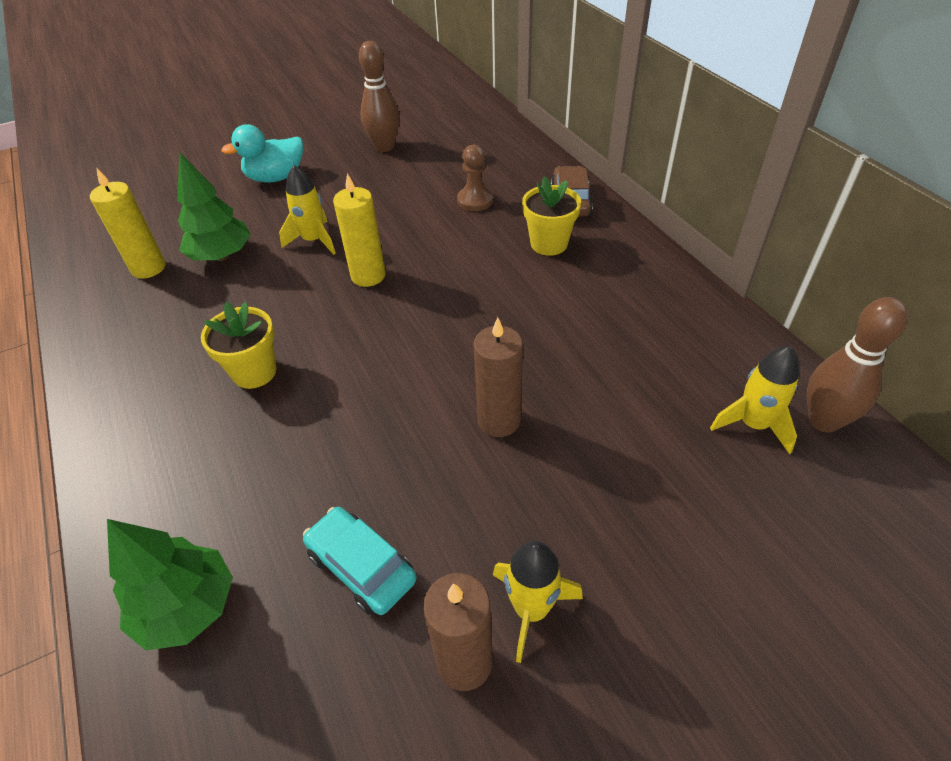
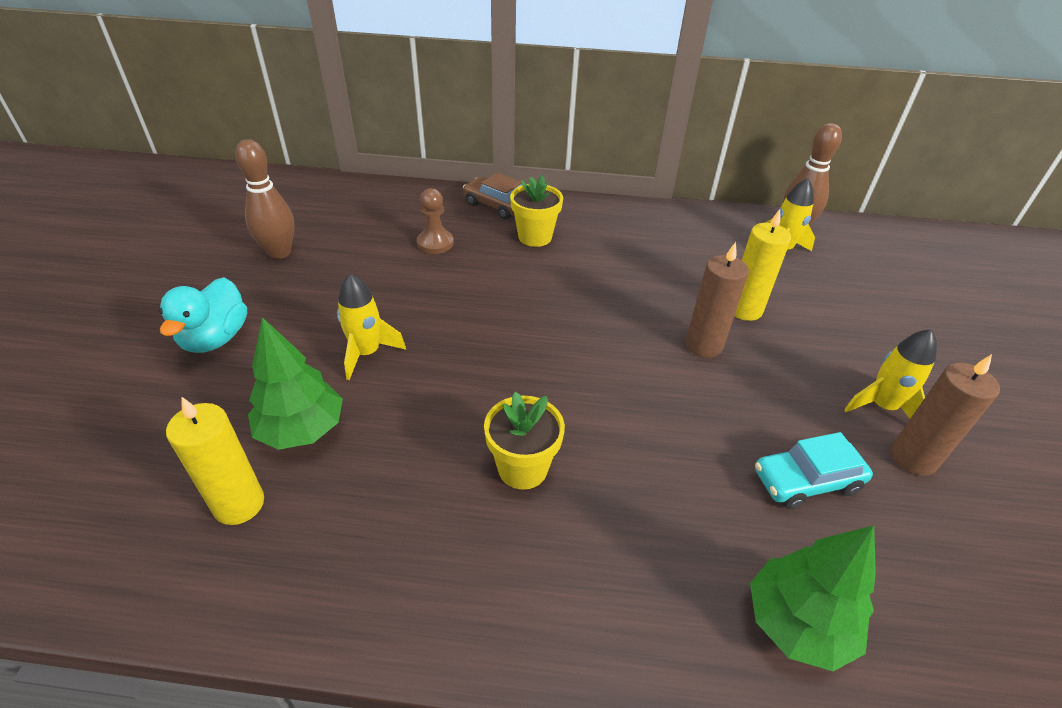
camera: 60 degrees left, 5 degrees down
(368, 276) = (463, 340): yellow candle -> yellow candle (744, 310)

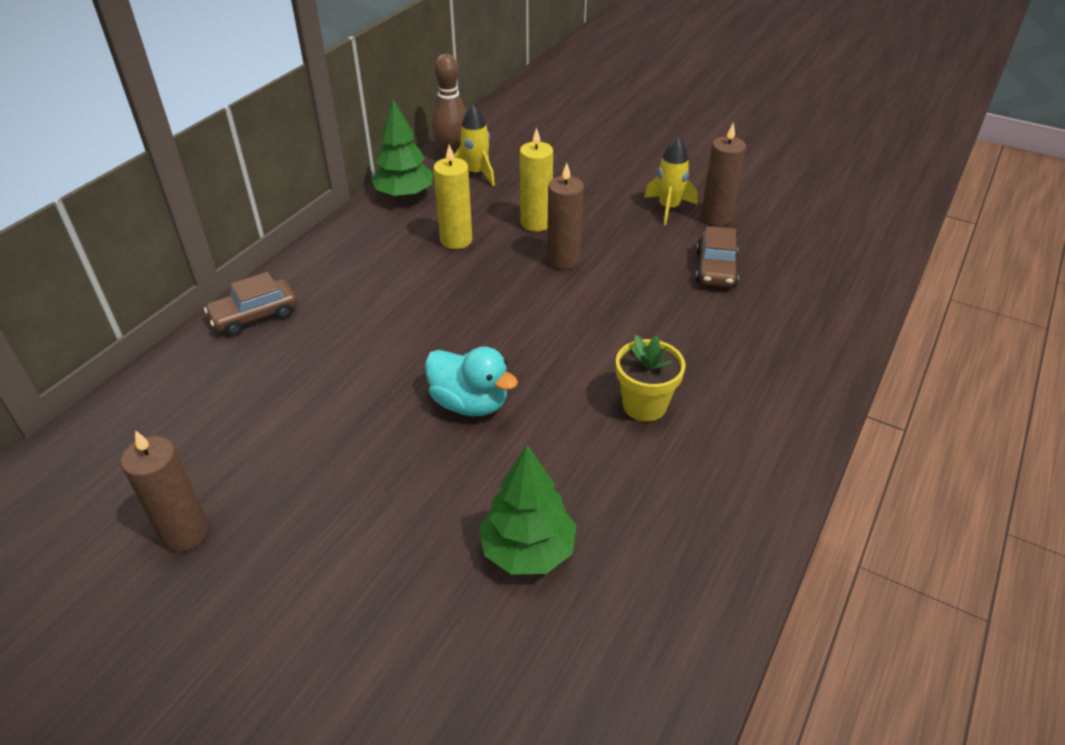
camera: 65 degrees left, 0 degrees up
(216, 338) = (327, 619): turquoise duck -> turquoise duck (470, 403)
(239, 504) = (603, 613): yellow candle -> yellow candle (456, 240)
(279, 252) = (185, 533): brown bowling pin -> brown candle
(367, 353) = (442, 479): yellow rocket -> none
(435, 243) = (287, 383): brown pawn -> none
(535, 237) = (339, 305): yellow flower pot -> none
(797, 623) = (815, 319): green tree -> green tree (404, 195)
(806, 481) = (715, 269): turquoise car -> brown car

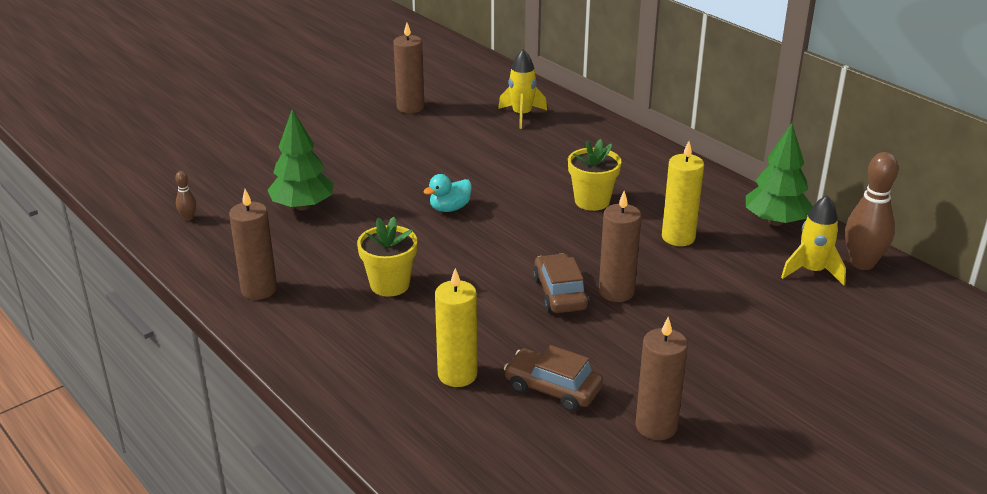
camera: 110 degrees right, 10 degrees down
(255, 316) = (607, 137): brown car -> brown car (559, 294)
(410, 301) = (592, 201): none -> yellow flower pot
(470, 403) = (450, 208): turquoise duck -> turquoise duck, size x0.66
(536, 223) = (693, 290): yellow candle -> yellow candle (457, 375)
(623, 685) = (188, 218): none -> brown bowling pin
(668, 208) = (691, 393): yellow rocket -> yellow rocket (522, 115)
(725, 514) = (259, 289): none -> brown candle

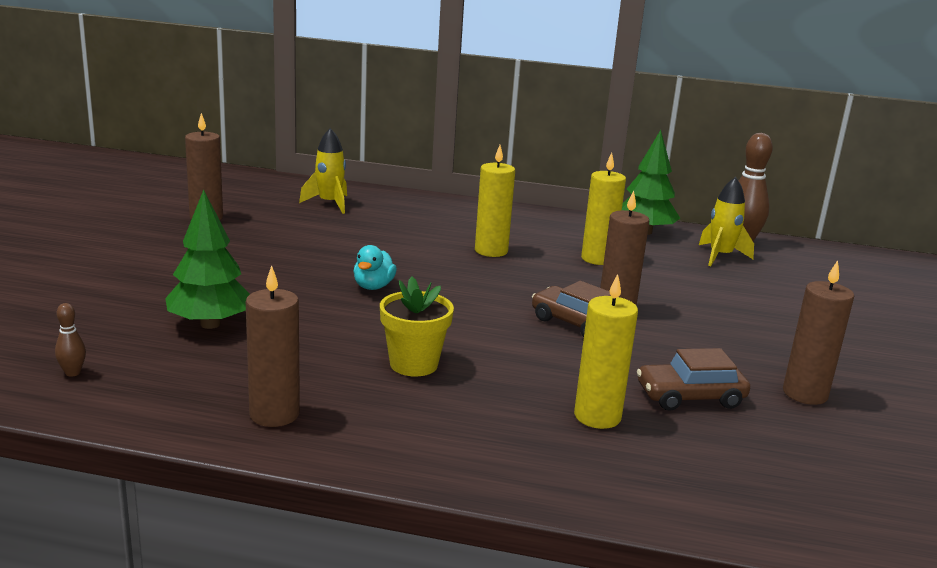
camera: 40 degrees left, 10 degrees down
(592, 201) = (491, 251): yellow flower pot -> yellow candle

